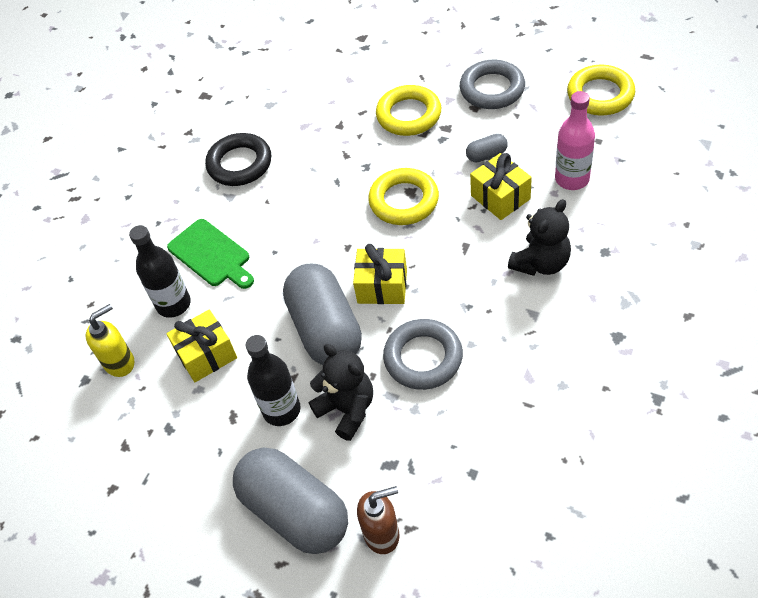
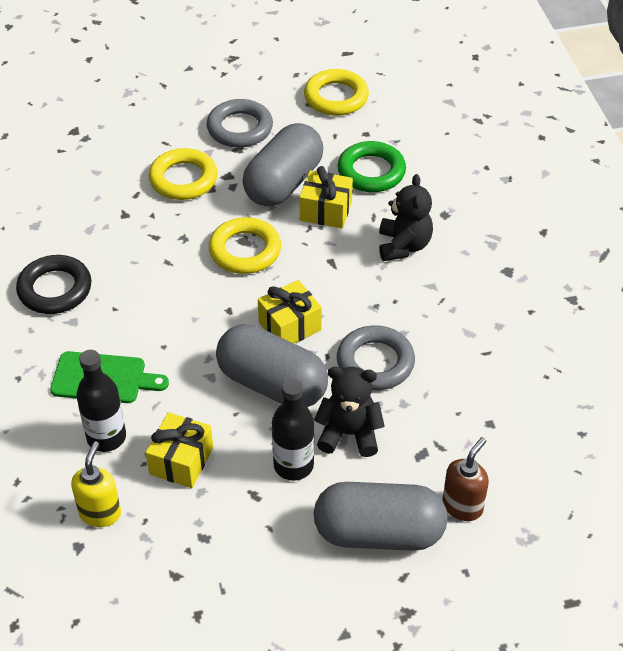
camera: 45 degrees left, 5 degrees down
(486, 155) = (284, 183): grey capsule -> grey capsule, size x2.40
(572, 179) = (371, 172): pink bottle -> green ring

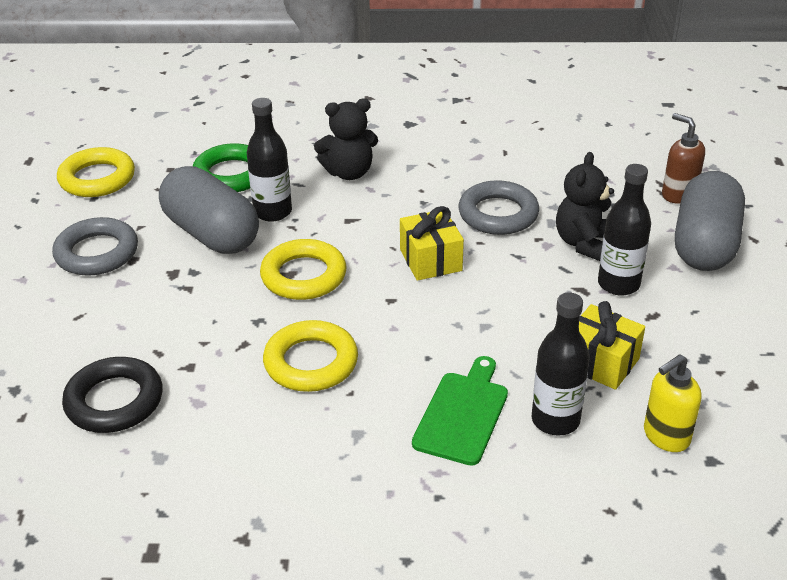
camera: 75 degrees left, 10 degrees down
(55, 289) = (293, 446): black ring -> black ring (114, 401)
(100, 513) = (665, 436): yellow soap dispenser -> yellow soap dispenser turned 60 degrees counterclockwise
(183, 179) = (156, 308): yellow ring -> yellow ring (311, 362)
(272, 384) = (508, 283): grey capsule -> none
(326, 211) = (272, 212): yellow gift -> black bottle
(403, 246) = (349, 173): black teddy bear -> black teddy bear turned 150 degrees clockwise

